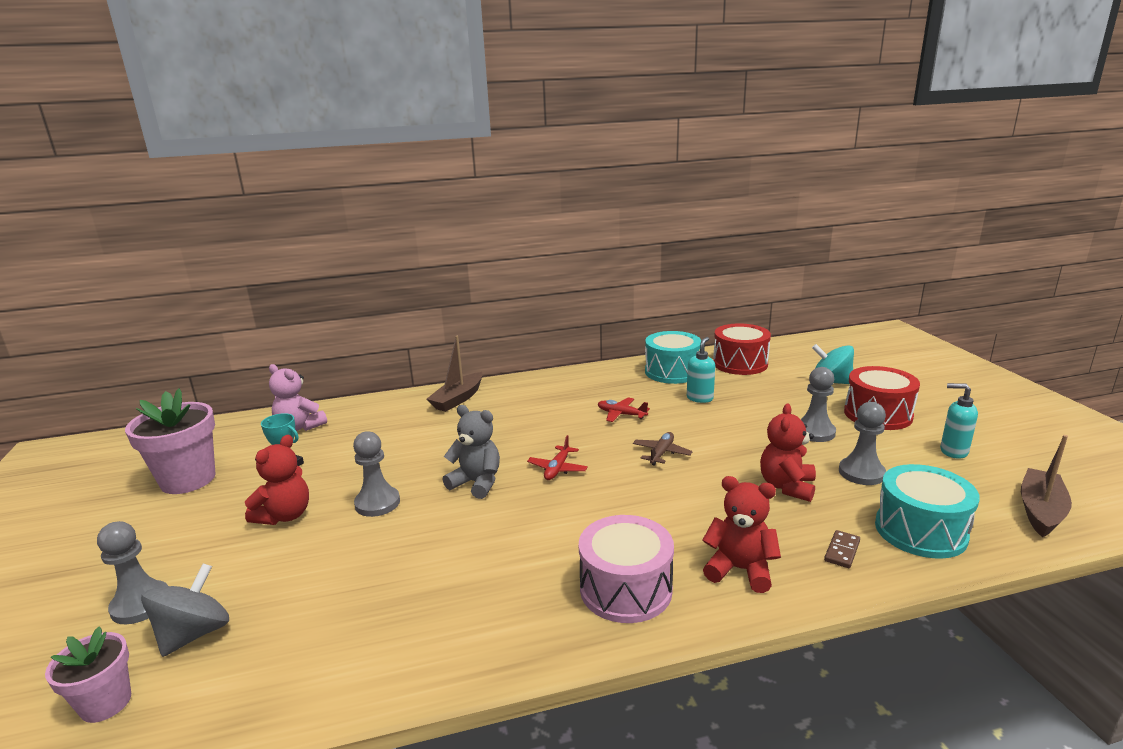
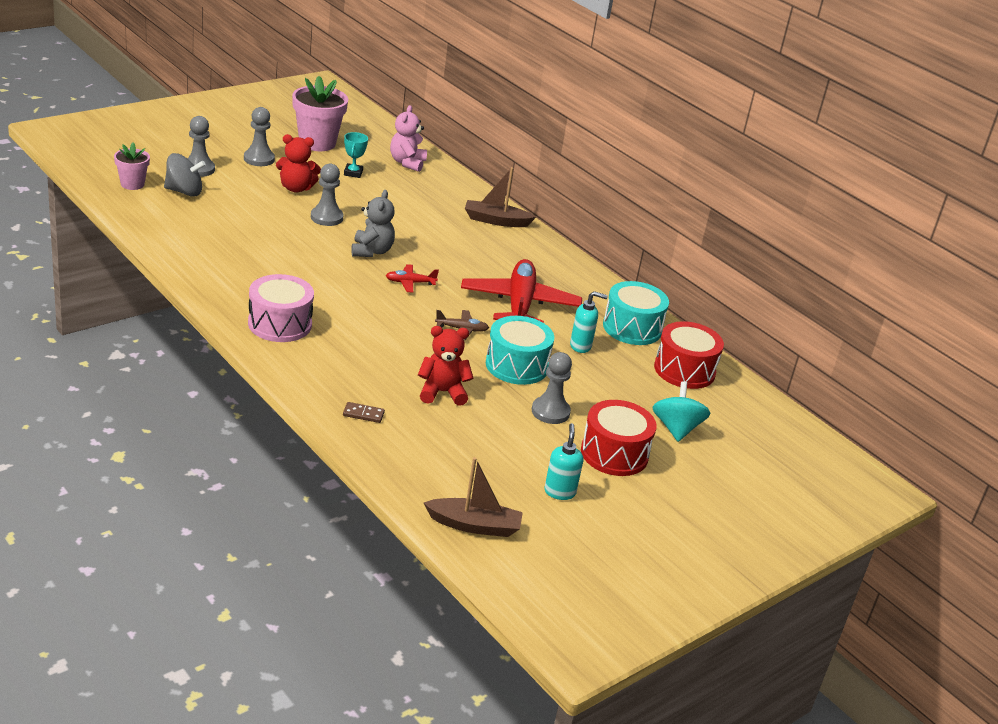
camera: 60 degrees right, 10 degrees up
(621, 414) = (519, 305): red plane -> red plane, size x2.34
(740, 570) = (320, 368): red teddy bear -> none
(861, 473) = (487, 433): grey pawn -> grey pawn (259, 159)
(920, 531) = (409, 455): turquoise drum -> turquoise drum (516, 365)

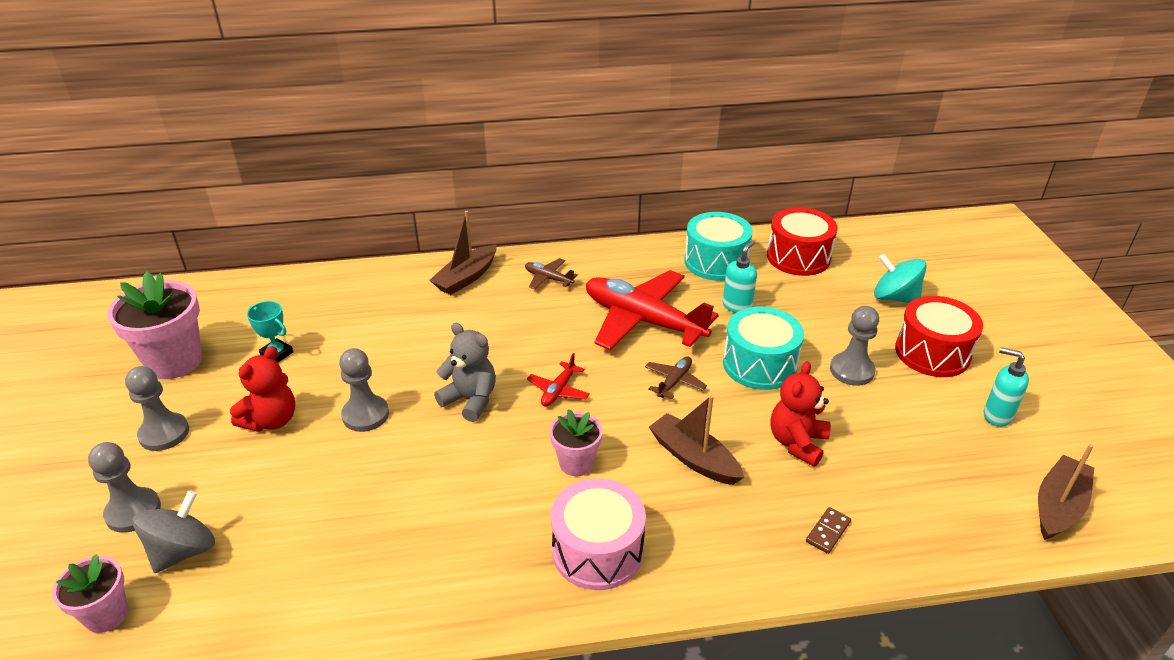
camera: 55 degrees left, 5 degrees up
(347, 303) = (576, 463): none -> pink flower pot
(389, 349) = (693, 458): none -> brown boat
(407, 163) = (291, 300): pink teddy bear -> none
(529, 254) = (548, 278): none -> brown plane

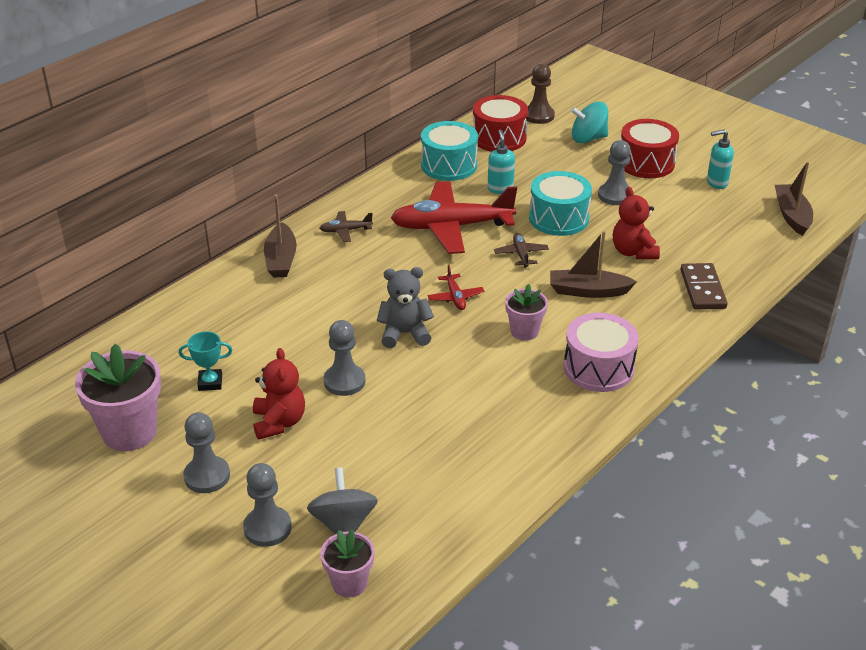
camera: 40 degrees left, 0 degrees up
(828, 532) = (702, 289): brown domino -> brown domino, size x1.82
(867, 253) = (538, 116): none -> brown pawn

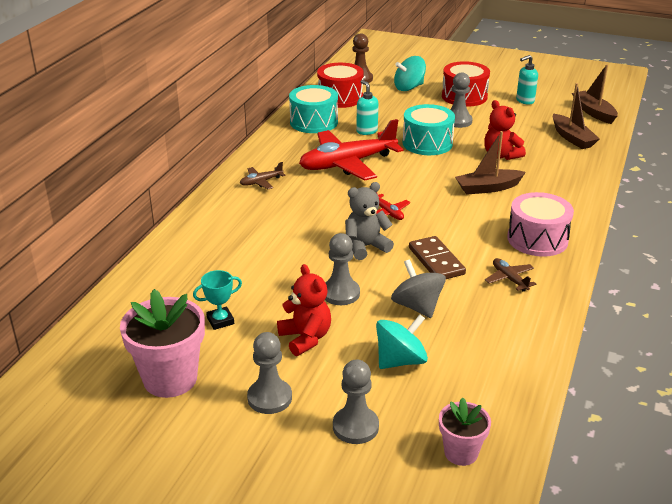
camera: 20 degrees left, 5 degrees down
(281, 259) = (219, 213): brown boat -> brown boat (572, 138)
(343, 523) = (420, 405): grey spinning top -> grey spinning top (417, 306)
(355, 471) = (400, 360): none -> turquoise spinning top
(521, 254) = (417, 173): brown plane -> brown plane (509, 279)
(524, 331) = (461, 225): pink flower pot -> none
(702, 289) = (570, 170): brown domino -> brown domino (436, 261)

